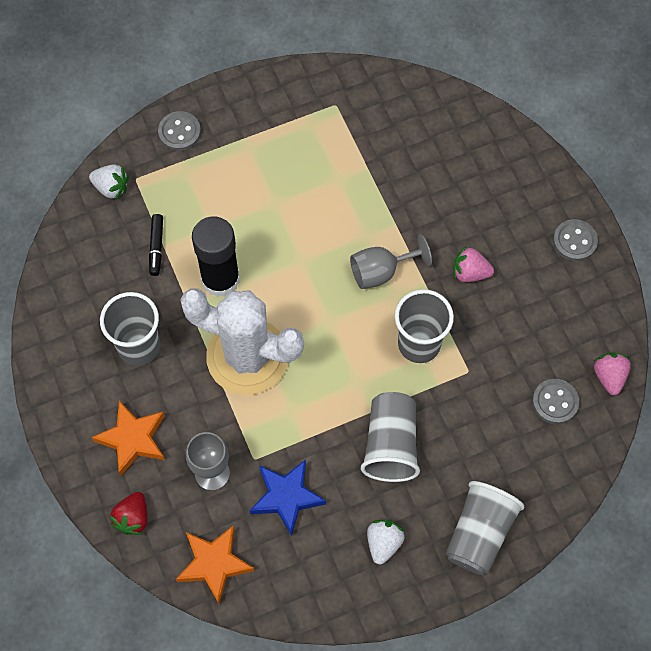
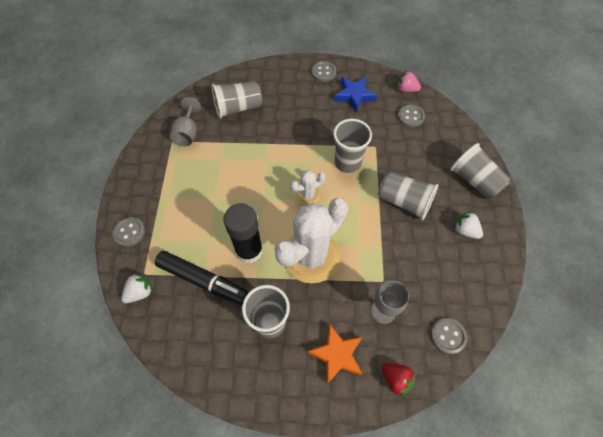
camera: 65 degrees left, 5 degrees down
(156, 247) = (203, 280): black marker -> black marker, size x2.05
(214, 564) = (448, 336): orange star -> grey button
(286, 497) = (416, 272): blue star -> blue star (354, 95)
(337, 314) = (307, 195): none -> white cactus
(381, 272) = (293, 162): grey goblet -> grey goblet (187, 133)
(438, 157) = (238, 108): none -> grey cup
(470, 273) = (316, 122): pink strawberry -> none

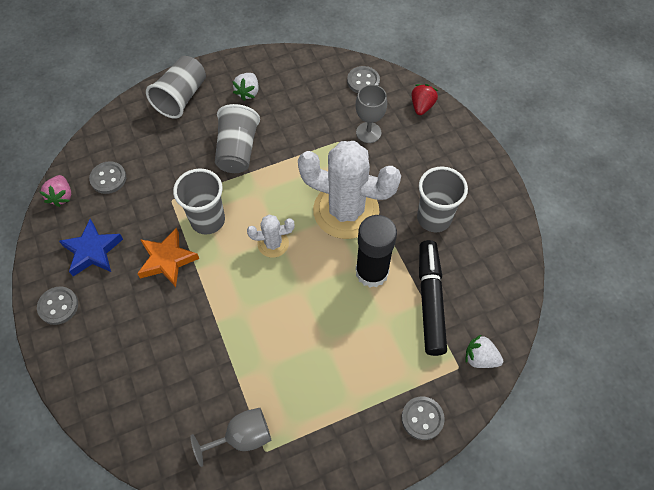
camera: 115 degrees left, 0 degrees up
(238, 108) = (168, 391): grey cup -> none
(307, 195) = (273, 244): white cactus -> white cactus turned 45 degrees counterclockwise
(337, 355) = (429, 154): orange star -> orange star (167, 260)

